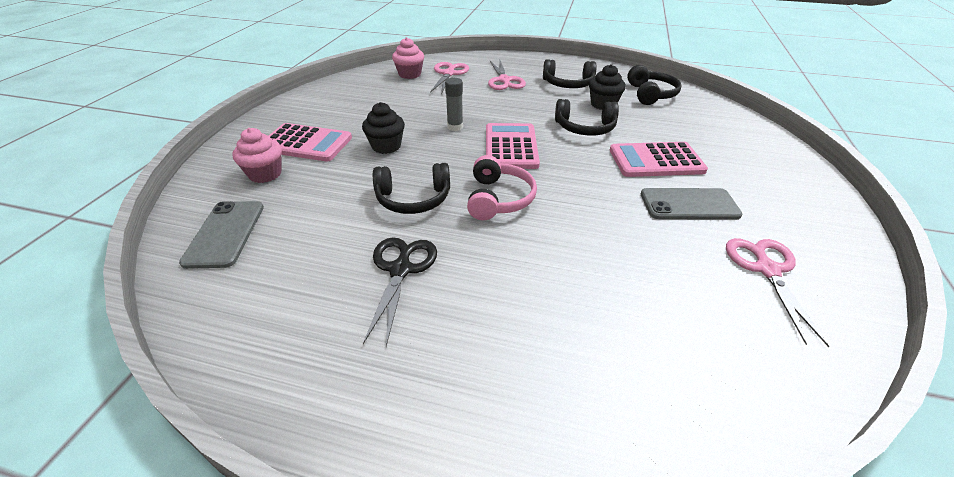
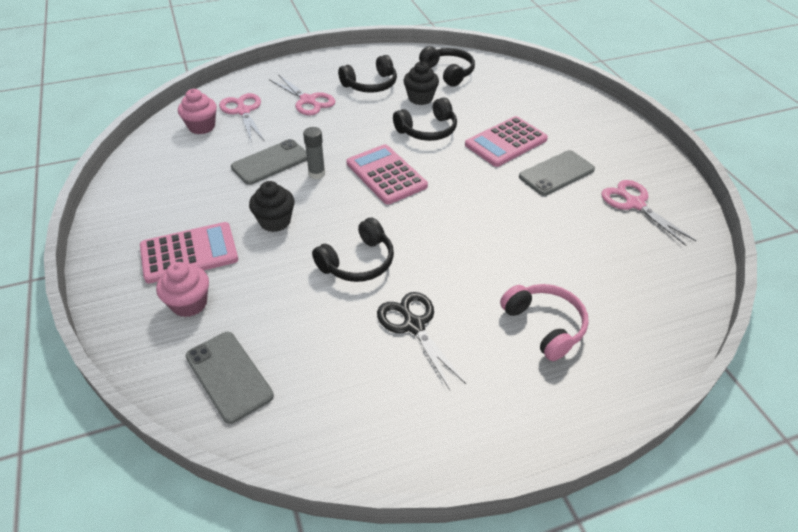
camera: 35 degrees left, 5 degrees up
(430, 109) = (270, 162): none -> grey phone
(498, 199) = (424, 230): pink headphones -> pink headphones (544, 325)

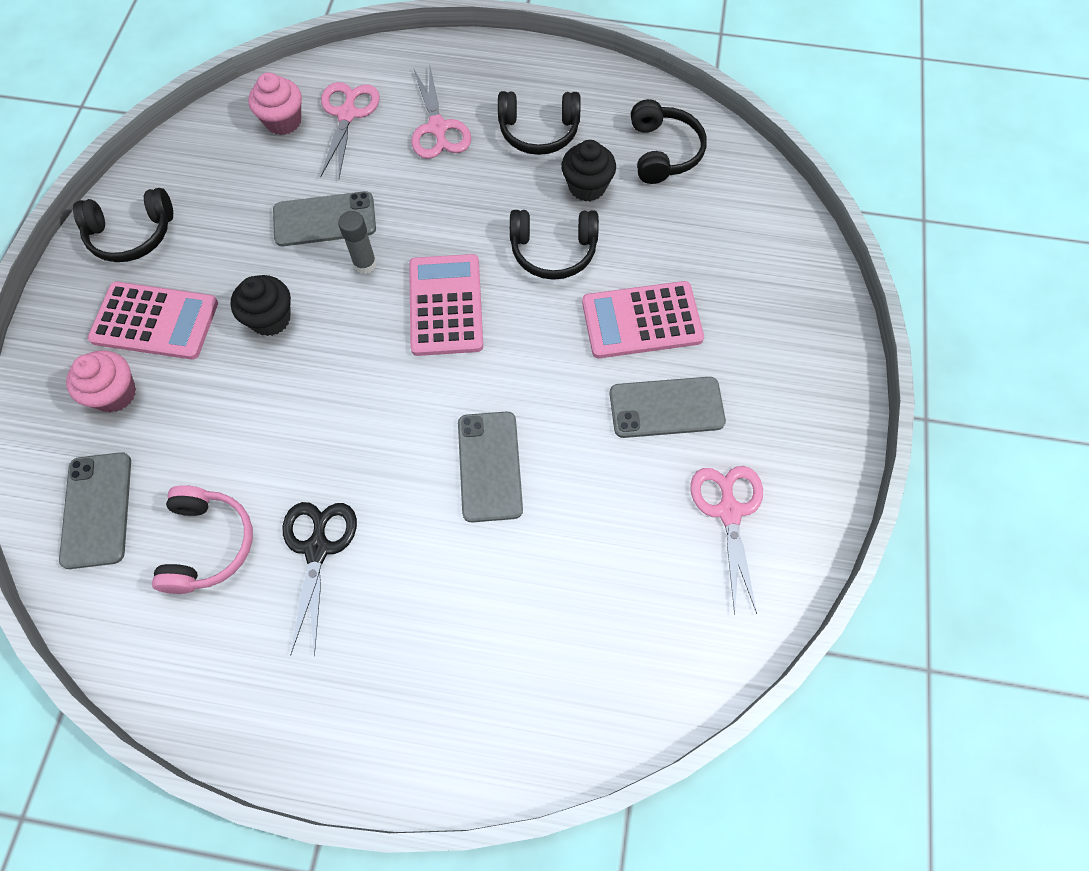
camera: 30 degrees right, 20 degrees up
(358, 262) = (320, 426): black headphones -> black headphones (131, 234)
(484, 238) = (489, 466): none -> grey phone
(544, 325) = (460, 630): pink headphones -> pink headphones (208, 544)

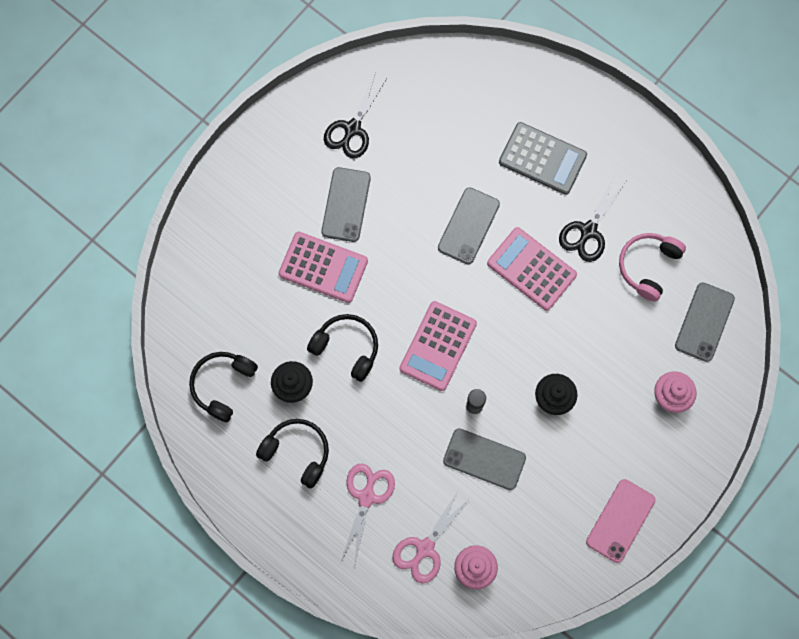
camera: 150 degrees left, 10 degrees up
(131, 234) = (620, 521): black headphones -> pink phone
(155, 321) = (628, 438): pink calculator -> pink calculator (531, 269)
(436, 620) = (542, 158): none -> grey calculator
(666, 408) = (346, 204): grey phone -> grey phone turned 75 degrees clockwise
(729, 511) = (352, 129): pink scissors -> black scissors

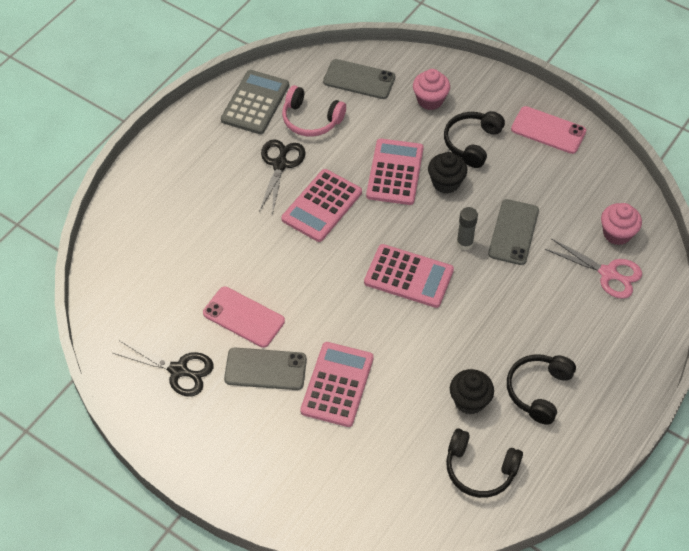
camera: 95 degrees left, 20 degrees down
(346, 348) = (421, 355): black headphones -> black headphones (472, 143)
(366, 497) = (570, 325): pink scissors -> none
(404, 187) = (243, 317): none -> pink phone
(468, 226) = (281, 259): grey phone -> none
(542, 158) = (207, 203): grey calculator -> grey calculator (255, 102)
(571, 346) = (394, 172): none -> pink calculator
(588, 231) = (280, 164): black scissors -> black scissors turned 105 degrees counterclockwise

